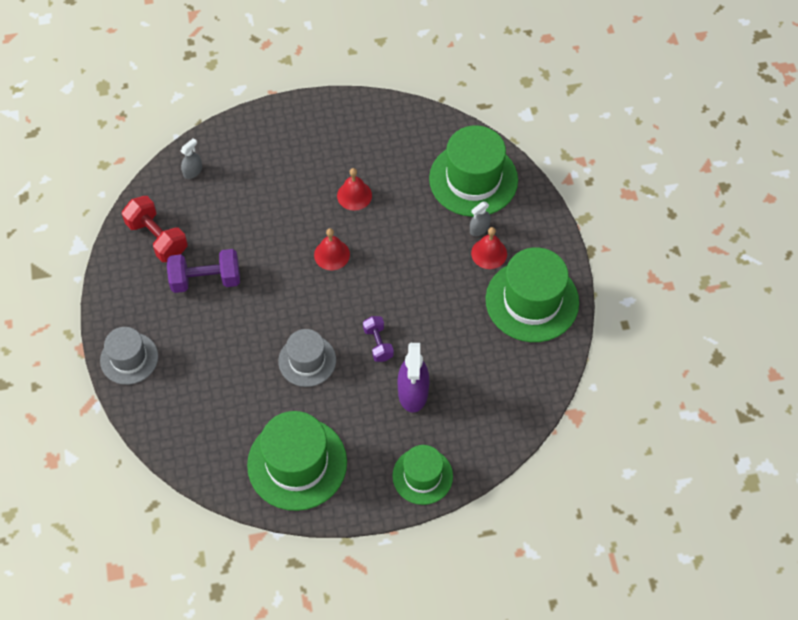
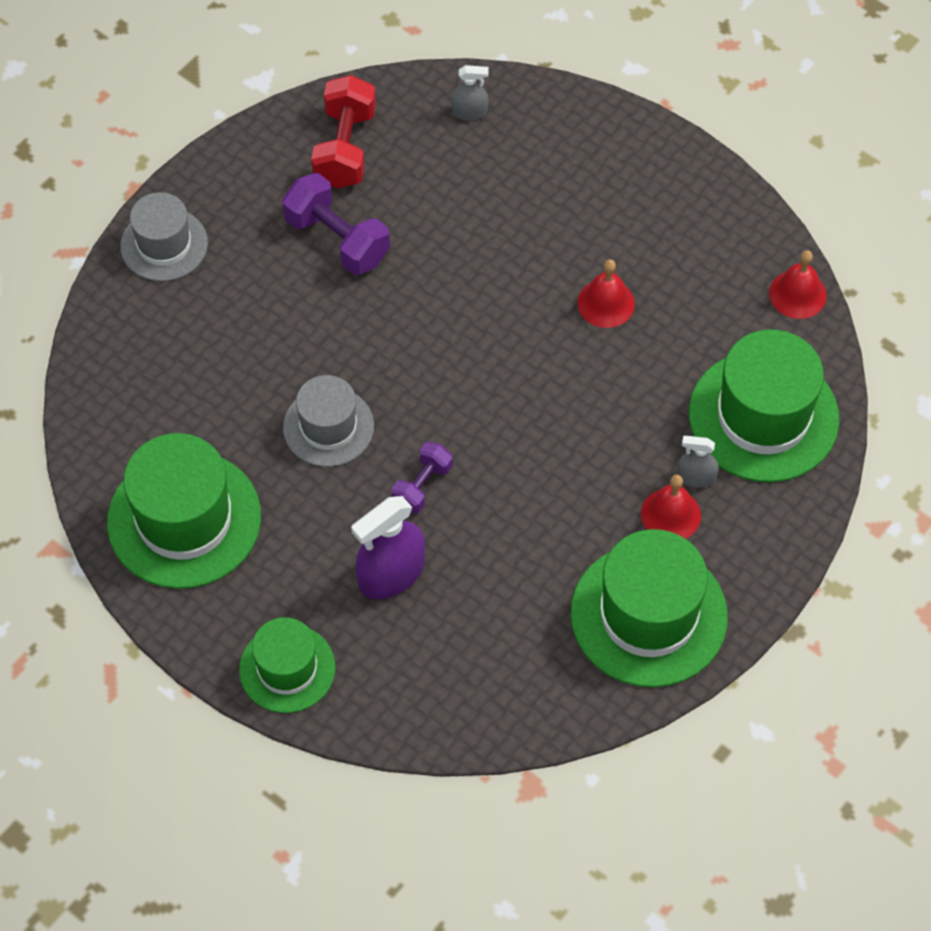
camera: 50 degrees right, 0 degrees up
(332, 254) = (498, 342): red bell -> red bell (797, 294)

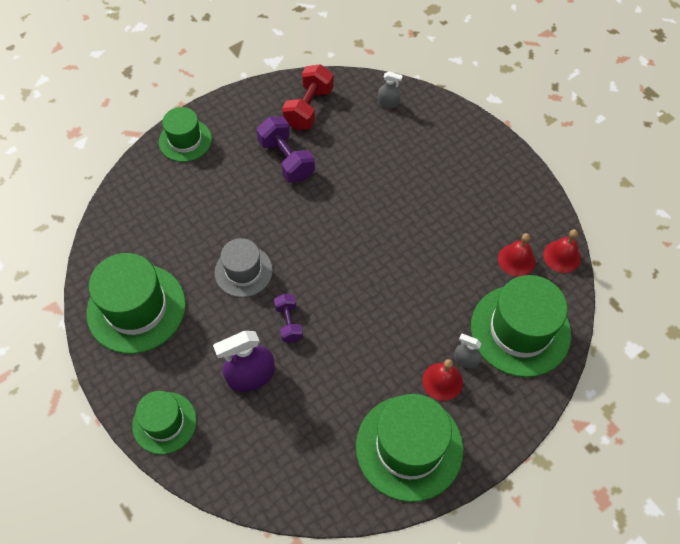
camera: 15 degrees right, 0 degrees up
(164, 244) = (185, 140): grey hat -> green hat
(422, 486) = (289, 323): purple dumbbell -> purple dumbbell turned 60 degrees counterclockwise
(606, 303) = (438, 234): red bell -> red bell (516, 260)

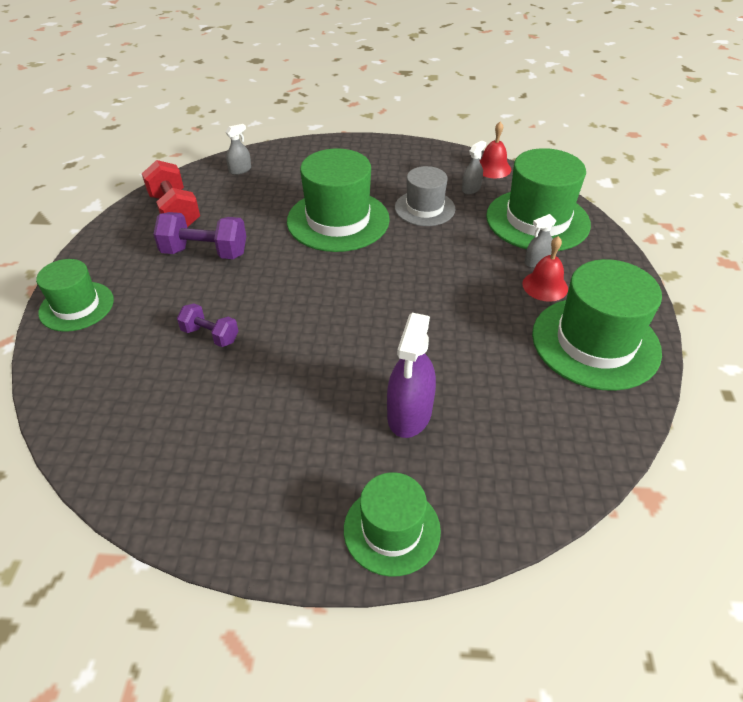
camera: 50 degrees left, 15 degrees down
(136, 308) = (215, 468): green hat -> green hat (338, 220)
(243, 271) = (283, 349): grey hat -> grey hat (424, 208)
(289, 323) = (380, 349): purple dumbbell -> purple dumbbell (210, 335)
(516, 260) = (471, 189): red bell -> grey spray bottle

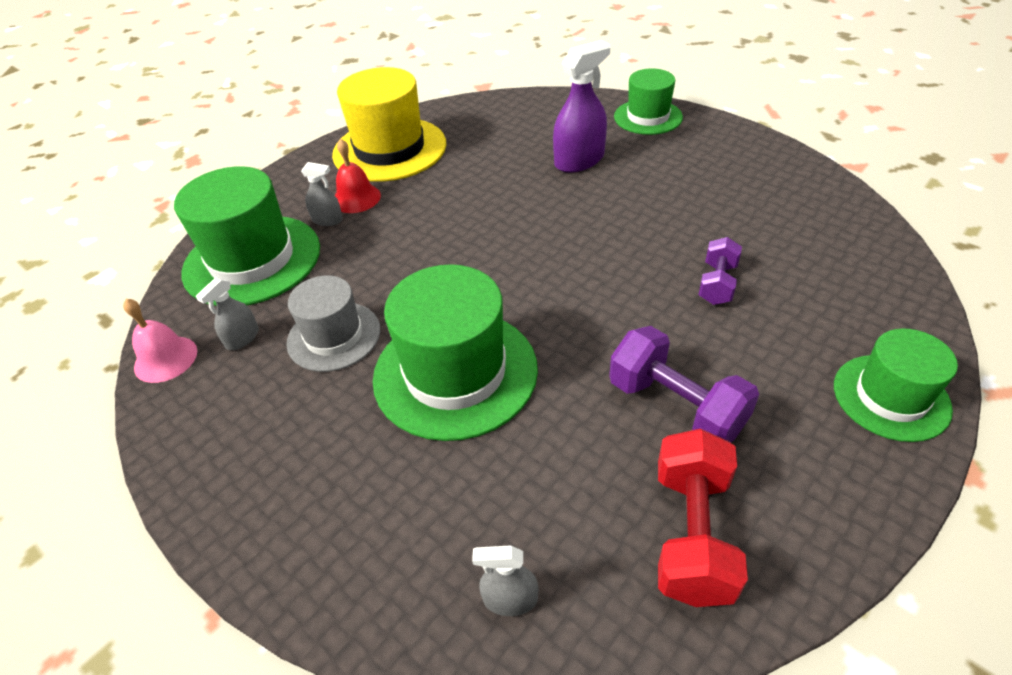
camera: 140 degrees left, 0 degrees up
(210, 335) = (717, 284): purple dumbbell -> purple dumbbell turned 45 degrees clockwise
(471, 189) = (242, 338): grey spray bottle -> grey spray bottle turned 45 degrees counterclockwise
(492, 168) = (165, 359): red bell -> pink bell
(595, 342) = (389, 149): green hat -> yellow hat

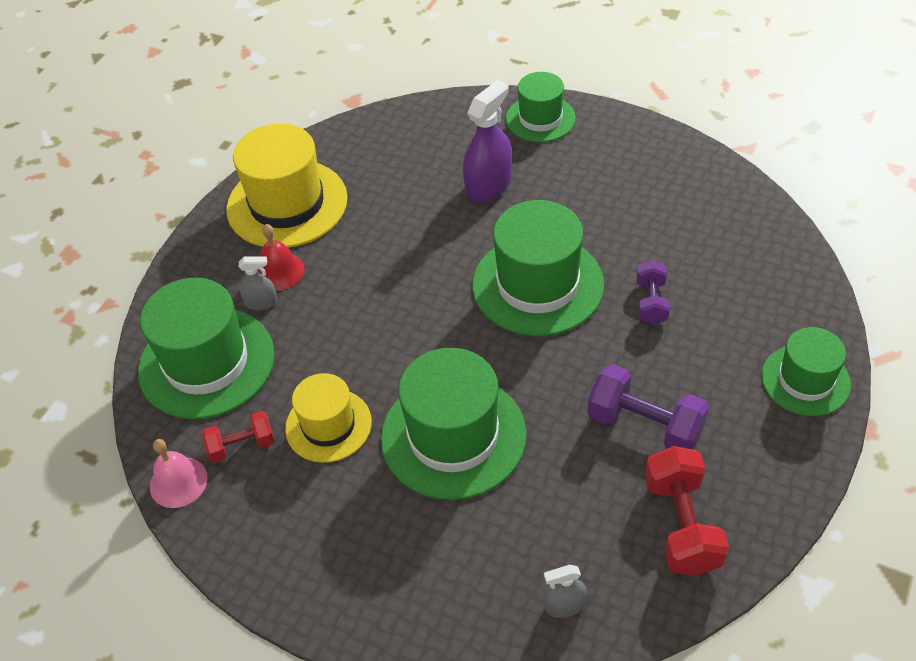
camera: 15 degrees left, 5 degrees up
(242, 338) = (242, 446): grey spray bottle -> red dumbbell
(334, 336) = (328, 425): grey hat -> yellow hat
(598, 248) = (537, 285): none -> green hat

